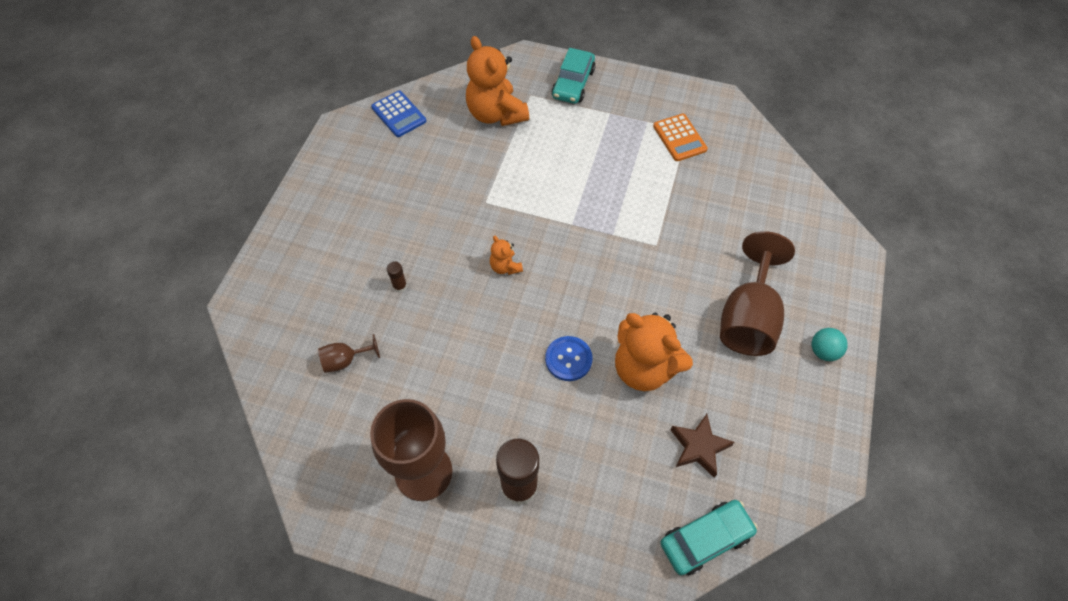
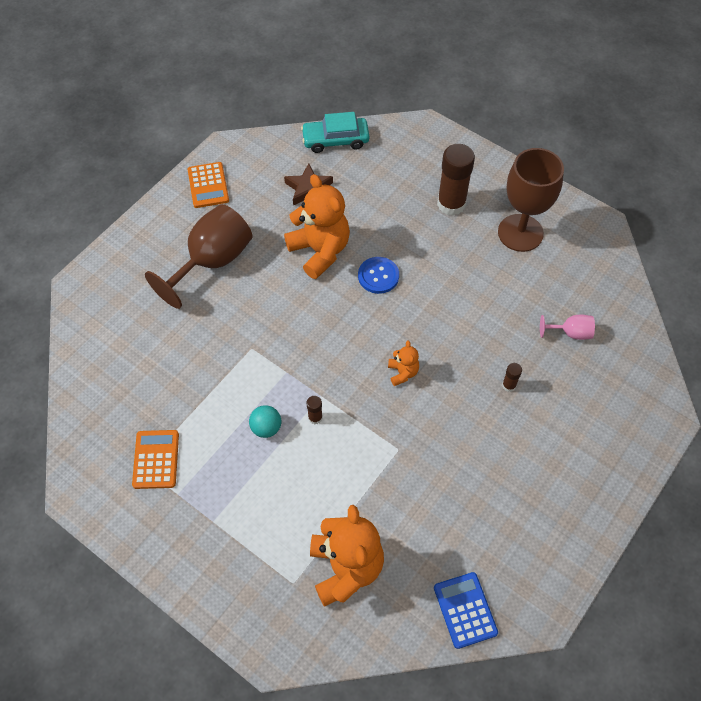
camera: 160 degrees left, 0 degrees up
(345, 360) = (570, 333): brown goblet -> pink goblet
(568, 205) = (315, 417): none -> brown glue stick
(573, 83) = (233, 583): turquoise car -> none
(815, 410) = (208, 185): none -> orange calculator
(823, 351) = (171, 220): turquoise ball -> turquoise ball (266, 428)

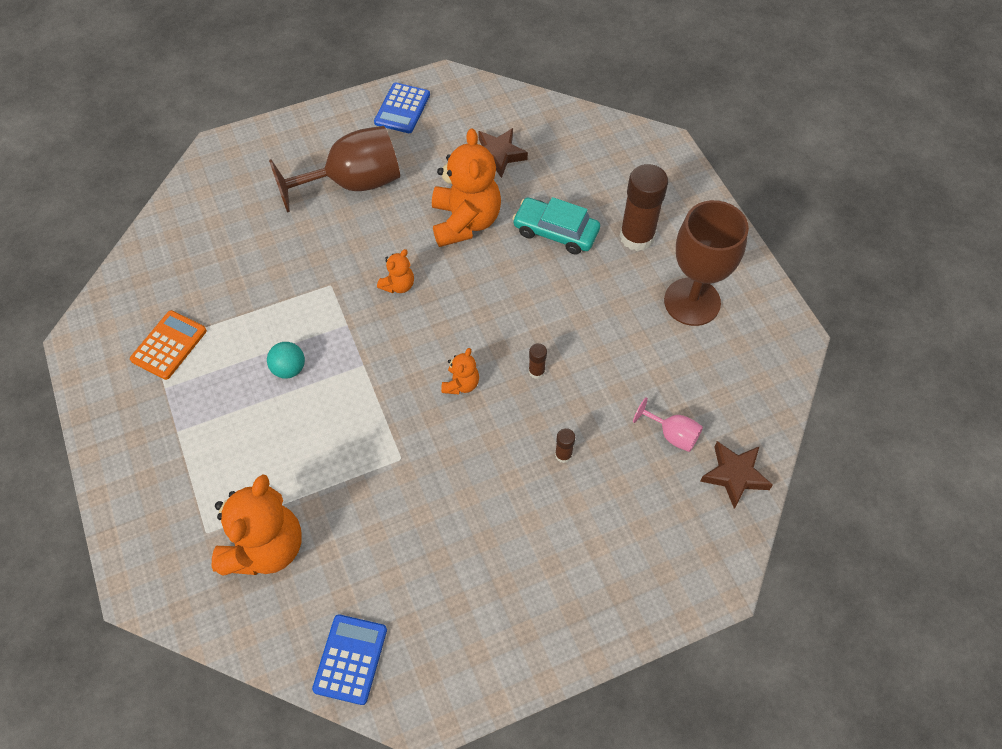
camera: 30 degrees right, 0 degrees up
(208, 185) = (402, 109): orange calculator -> blue calculator
(304, 323) = (398, 285): none -> orange teddy bear
(315, 417) = (342, 383): brown glue stick -> brown glue stick (536, 371)
(335, 140) = (560, 118): turquoise car -> turquoise car (555, 232)
(378, 276) = (506, 274): blue button -> none
(628, 339) = (734, 475): none -> brown star

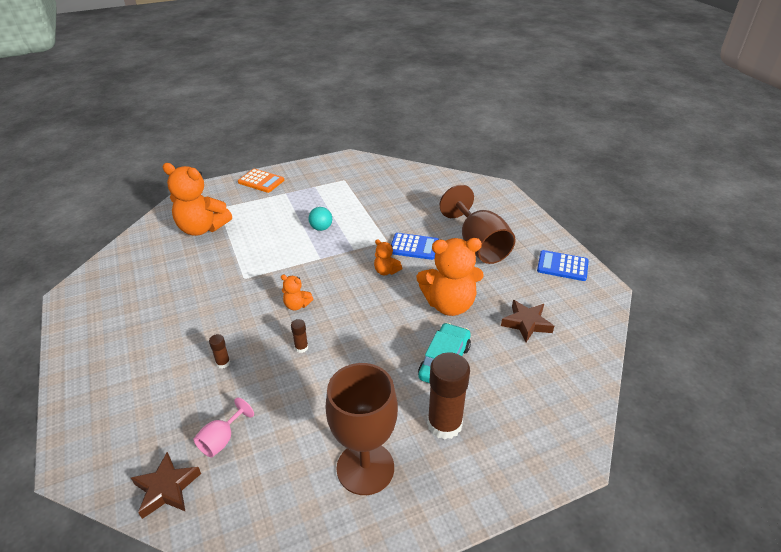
camera: 90 degrees right, 20 degrees down
(169, 345) = (343, 185): orange calculator -> orange calculator (261, 181)
(350, 659) = (119, 263): blue calculator -> blue calculator (414, 247)

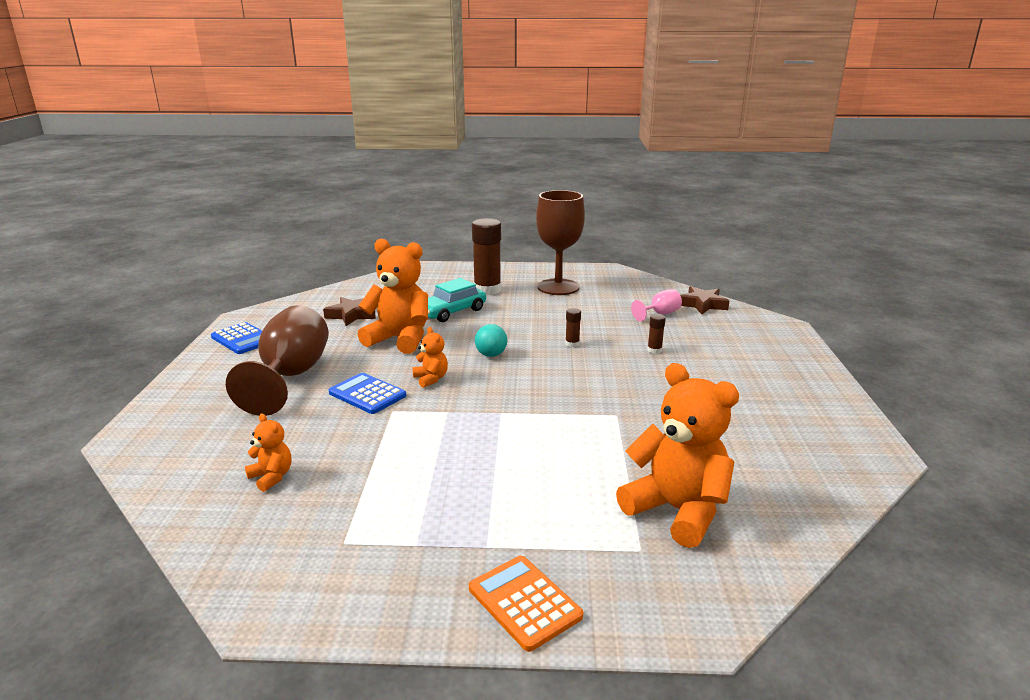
camera: 155 degrees left, 15 degrees down
(297, 305) = (559, 374): orange teddy bear -> orange teddy bear (271, 477)
(321, 228) = (468, 453): turquoise ball -> turquoise ball (491, 355)

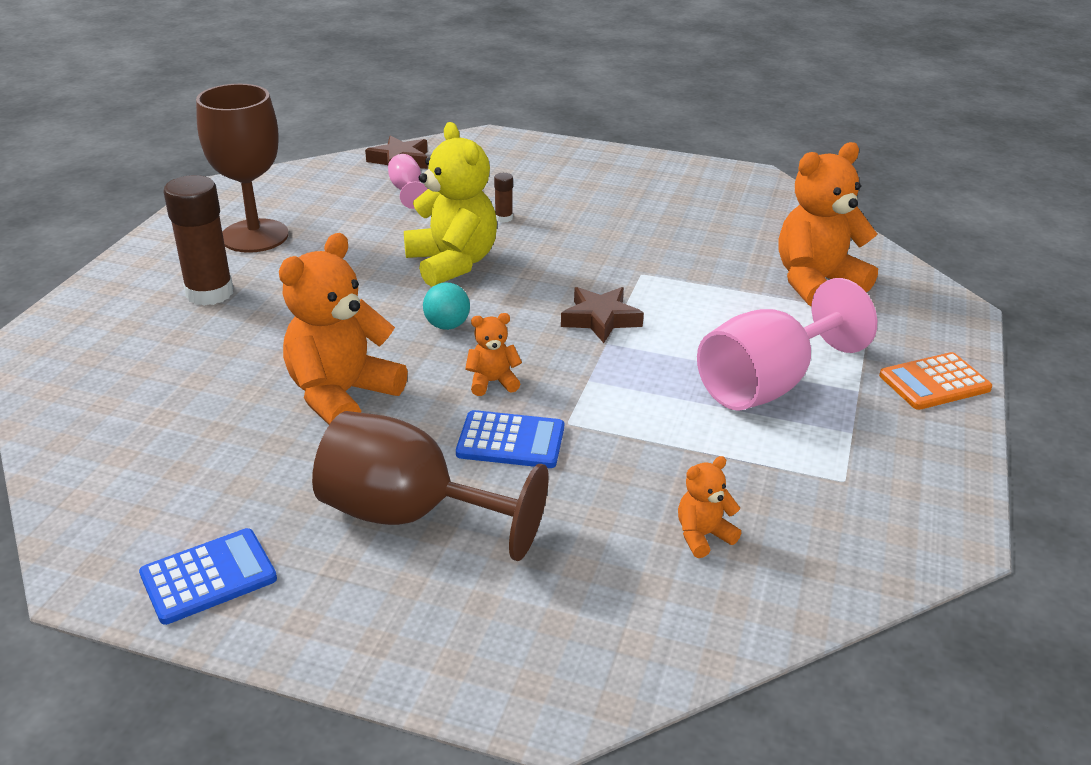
camera: 75 degrees left, 10 degrees up
(351, 315) = (198, 437): brown star -> brown star (600, 319)
(367, 394) = (510, 441): blue calculator -> blue calculator turned 135 degrees counterclockwise
(451, 312) = (271, 336): turquoise car -> none
(474, 492) = (767, 384): none -> pink goblet
(572, 344) = (452, 263): brown glue stick -> yellow teddy bear

